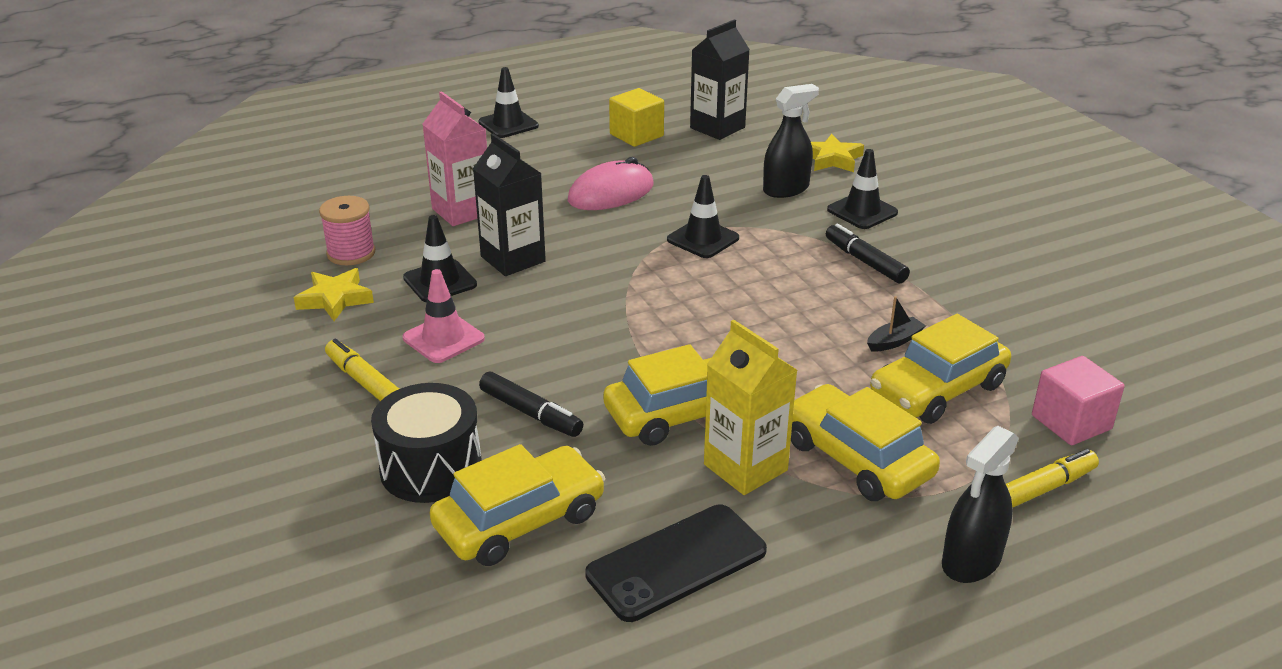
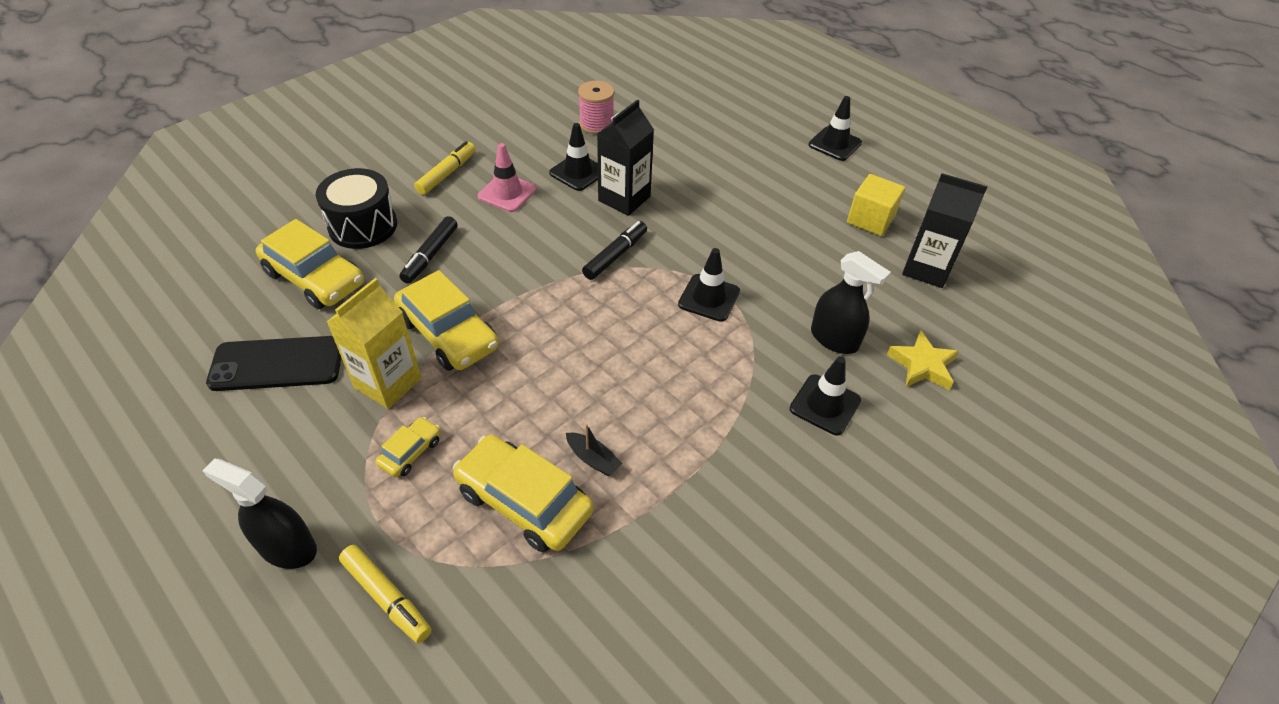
camera: 70 degrees right, 15 degrees up
(335, 299) = (537, 134): yellow star -> none
(462, 211) = (680, 157): pink carton -> none
(611, 193) = (755, 227): pink mouse -> none
(677, 563) = (277, 364): black phone -> black phone turned 45 degrees counterclockwise
(856, 458) = (410, 452): yellow car -> yellow car, size x0.50
(865, 262) = (726, 419): black marker -> black marker (615, 256)
(1071, 422) = (498, 622): pink cube -> none

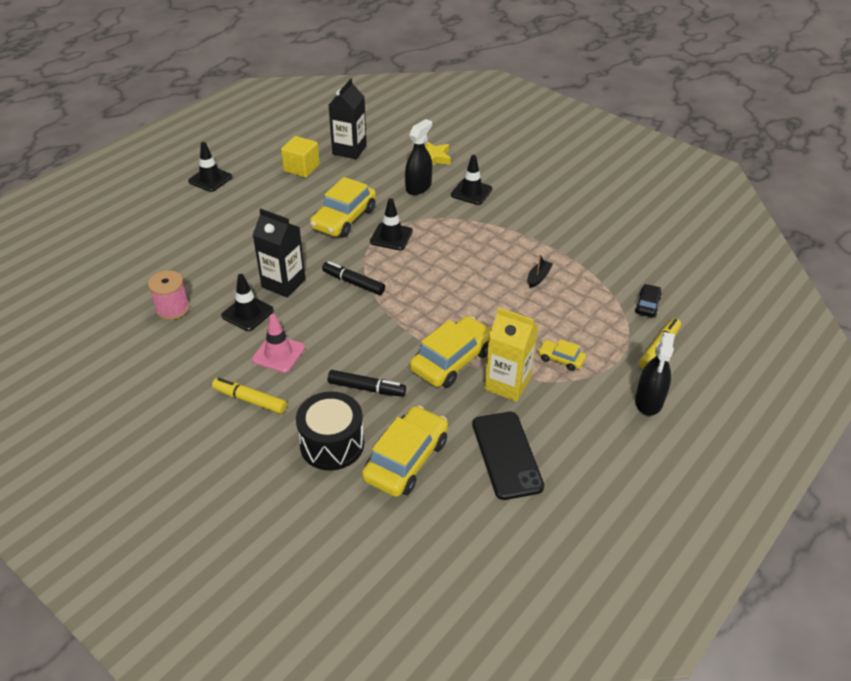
camera: 95 degrees left, 5 degrees down
(492, 610) = (647, 305): none -> black car
(524, 502) = (577, 302): yellow car -> yellow car (344, 218)

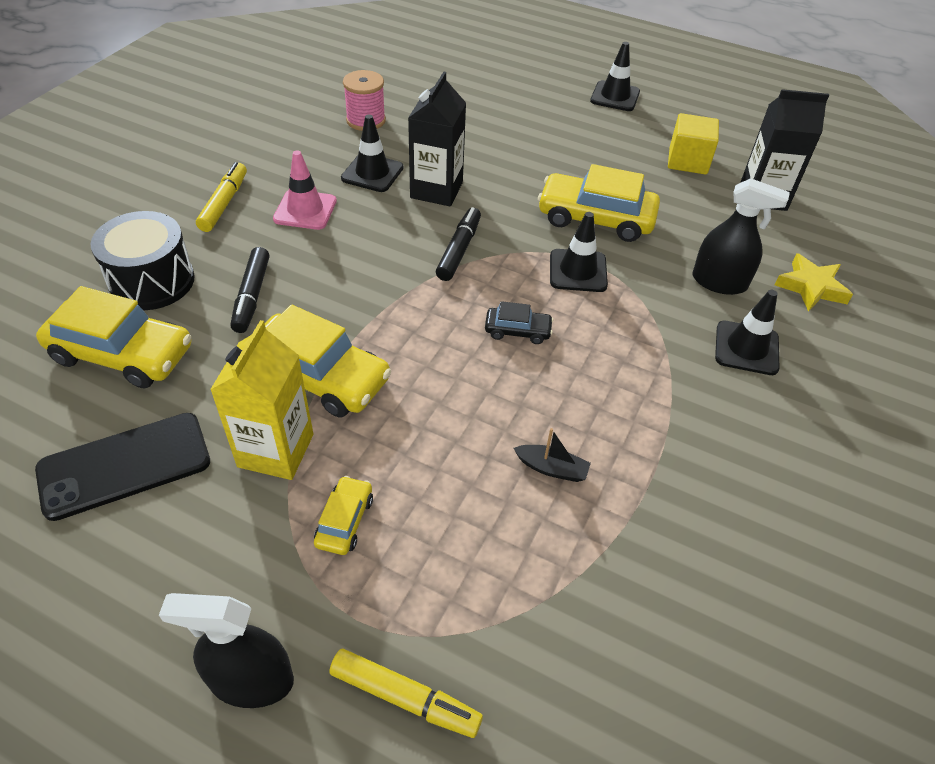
camera: 75 degrees right, 5 degrees up
(647, 305) = (533, 669): black car -> black car (517, 331)

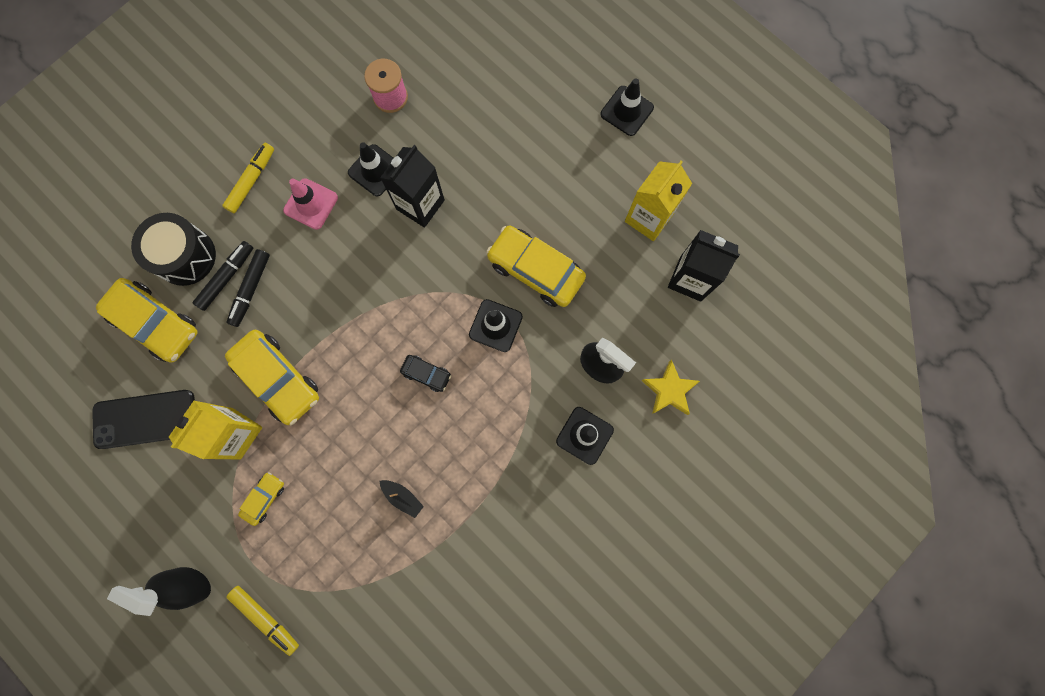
camera: 20 degrees right, 30 degrees up
(459, 250) = (414, 280): black marker -> black marker (226, 277)
(688, 161) = (648, 218): yellow cube -> yellow carton

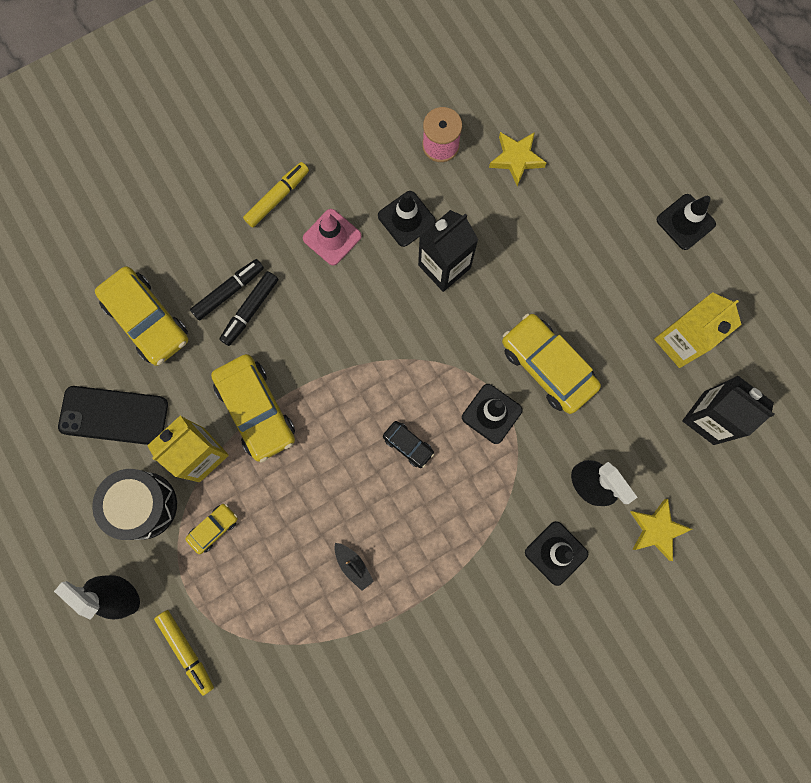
camera: 15 degrees right, 0 degrees up
(185, 256) = (192, 259): black drum -> black drum (143, 505)
(462, 92) = (516, 159): none -> yellow star

